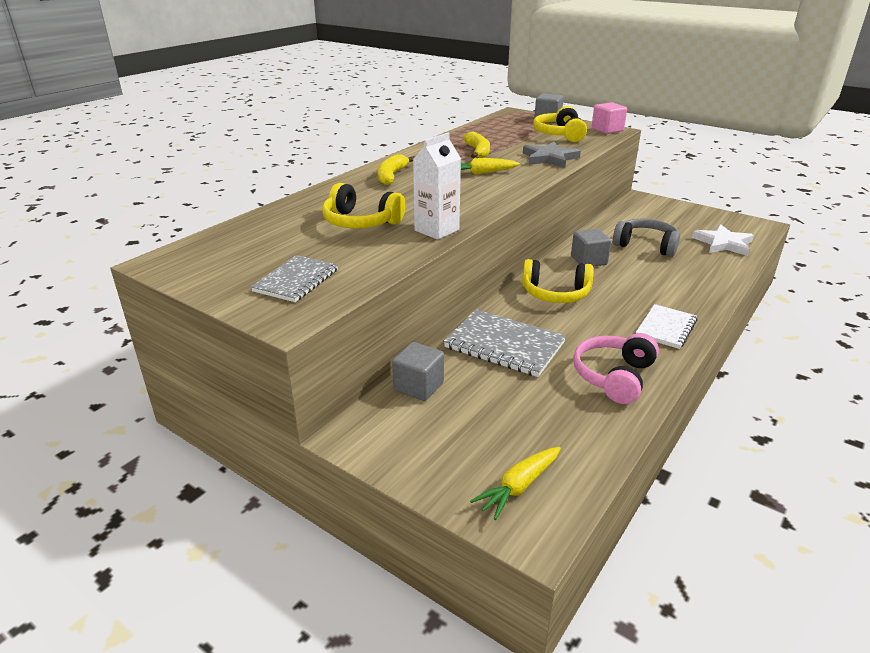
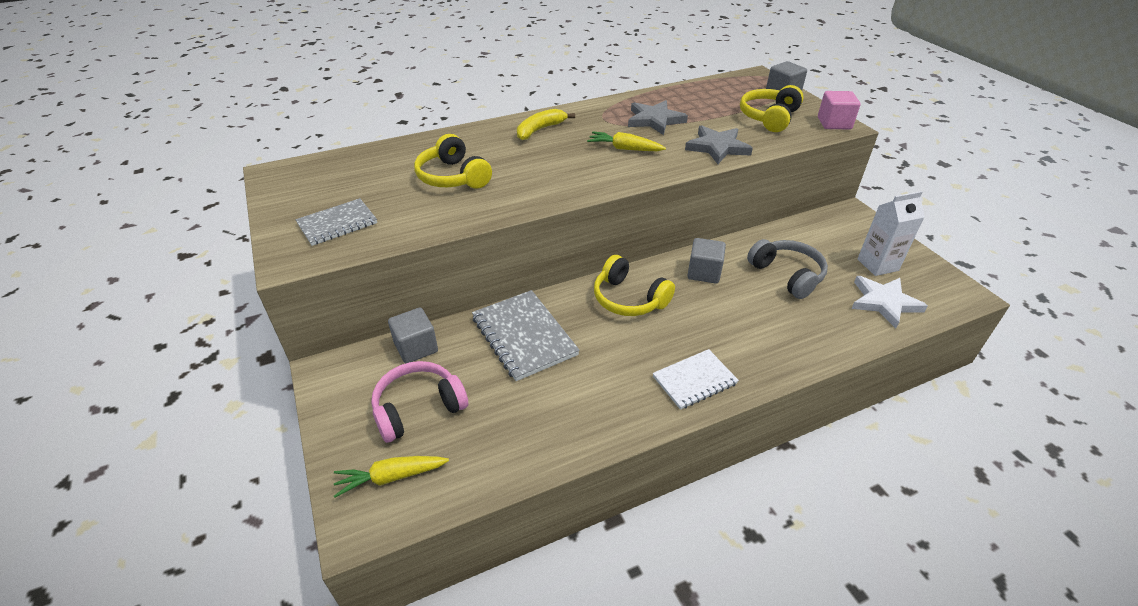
camera: 30 degrees right, 10 degrees up
(436, 230) = (502, 206): white carton -> white carton (877, 265)
(478, 152) = (655, 120): yellow banana -> grey star
(614, 376) = (583, 411): pink headphones -> pink headphones (418, 408)

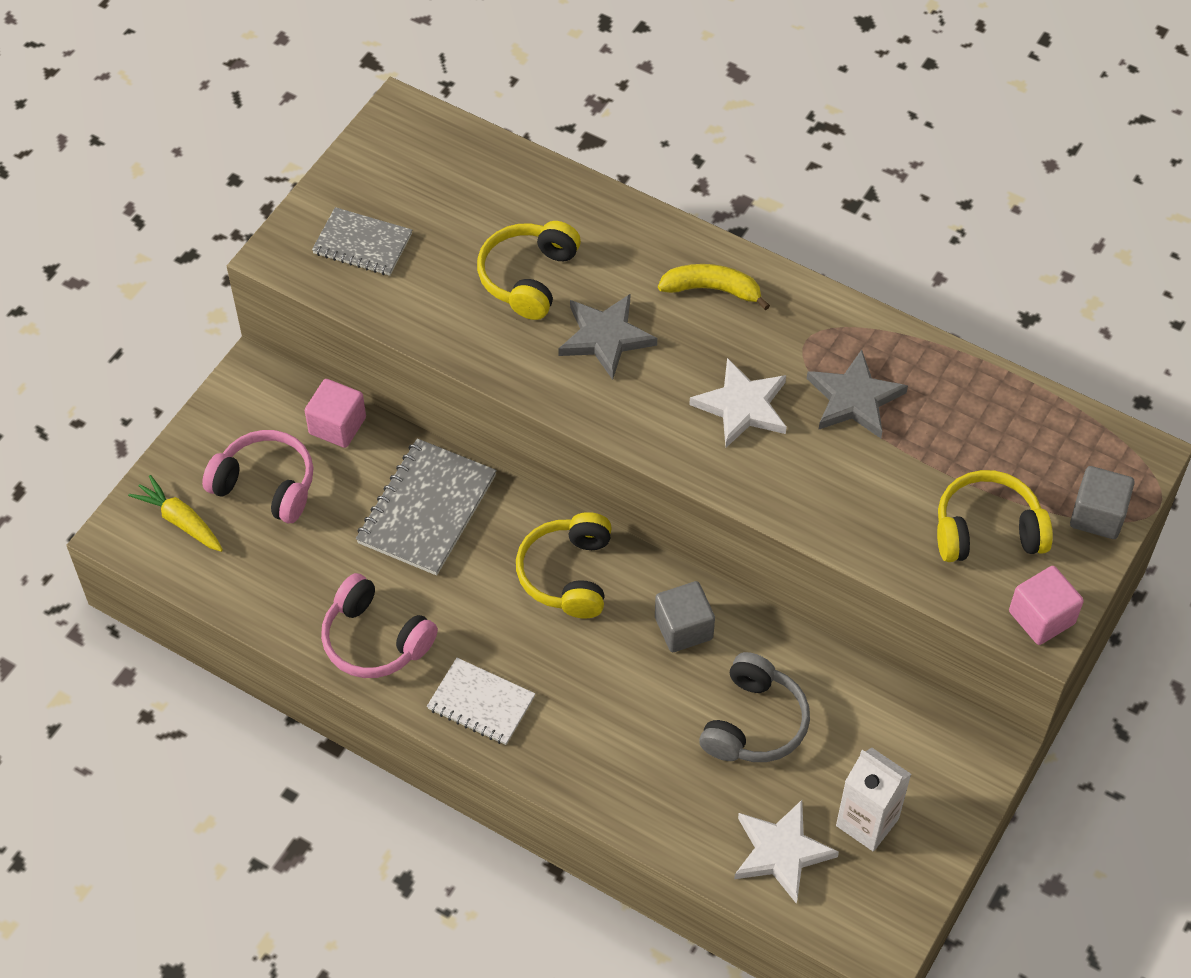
camera: 55 degrees right, 15 degrees up
(416, 347) = (337, 425): grey cube -> pink cube
(601, 411) = (375, 640): none -> pink headphones
(624, 149) = (742, 406): yellow carrot -> white star
(717, 147) = (836, 506): grey star -> grey star (605, 338)

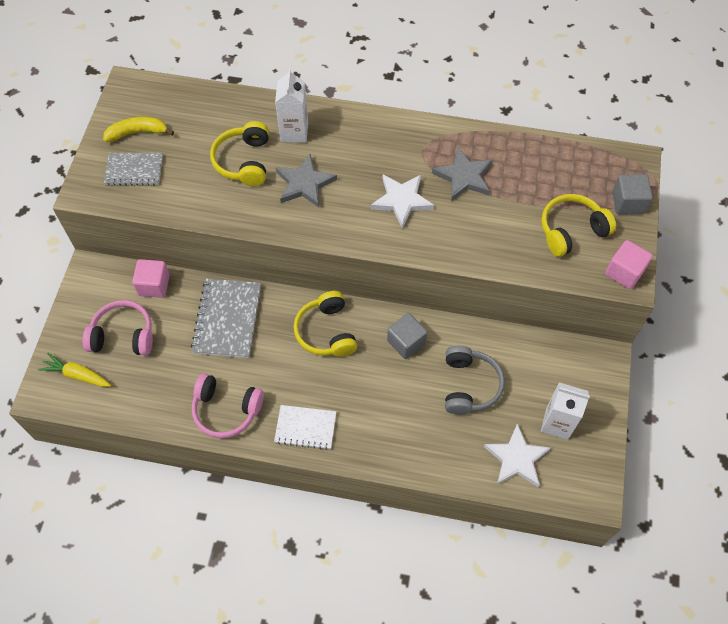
camera: 20 degrees left, 5 degrees up
(621, 255) = (294, 132): none -> white carton
(712, 289) = (356, 137): yellow banana -> yellow banana (138, 132)

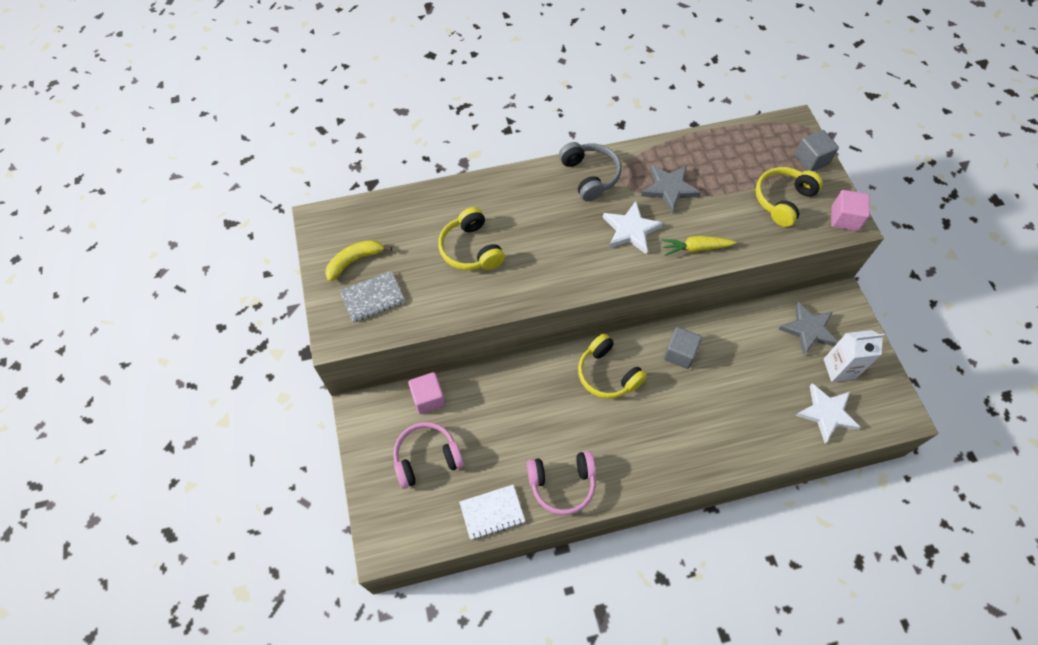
camera: 25 degrees left, 0 degrees up
(77, 375) = (404, 515): yellow carrot -> yellow carrot (696, 248)
(227, 319) = (514, 401): grey notebook -> none
(294, 132) = (500, 205): white carton -> none
(304, 184) = (538, 248): grey star -> grey star (808, 330)
(305, 428) = (640, 468): white notebook -> white notebook (492, 512)
(469, 385) = (752, 368): grey headphones -> grey headphones (589, 176)

